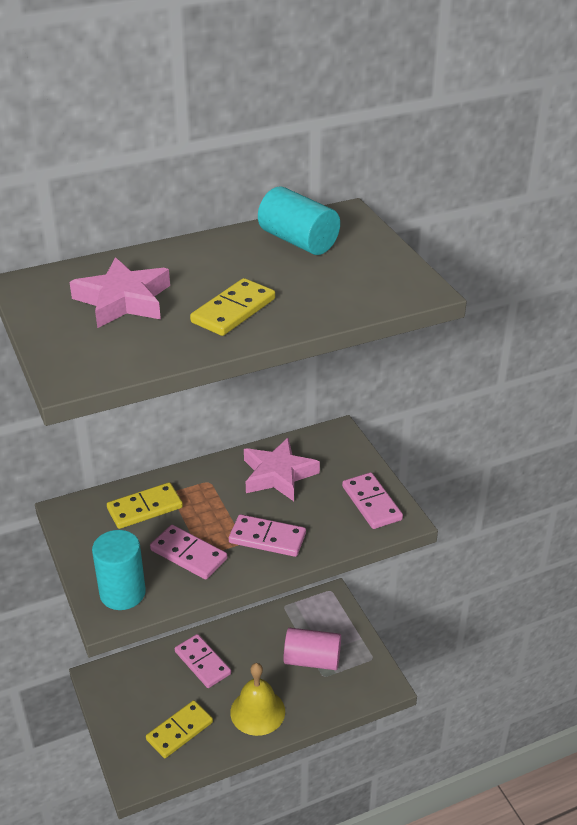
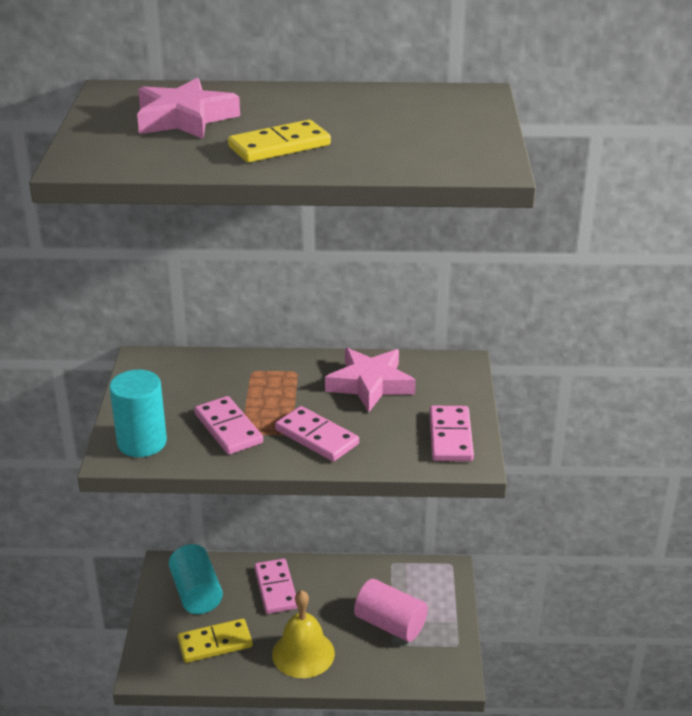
camera: 25 degrees right, 5 degrees down
(145, 508) = (217, 377): yellow domino -> none
(298, 241) = (404, 105): turquoise cylinder -> turquoise cylinder (196, 593)

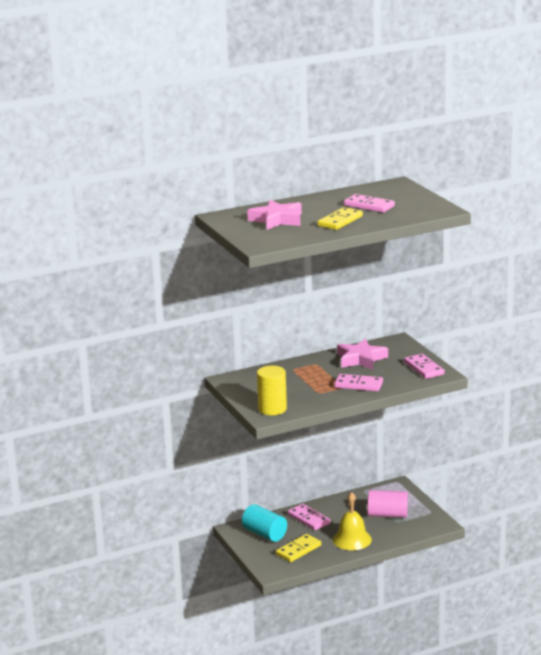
camera: 25 degrees left, 10 degrees down
(142, 442) = (272, 409): turquoise cylinder -> yellow cylinder
(228, 428) = (310, 393): pink domino -> pink domino (369, 206)

